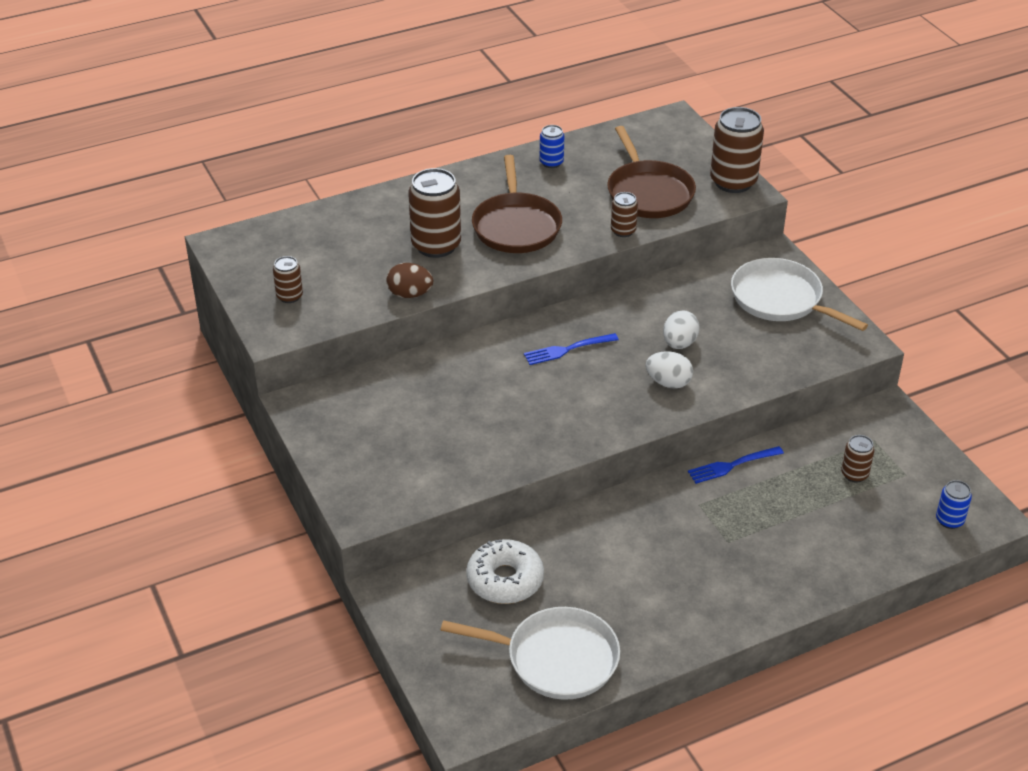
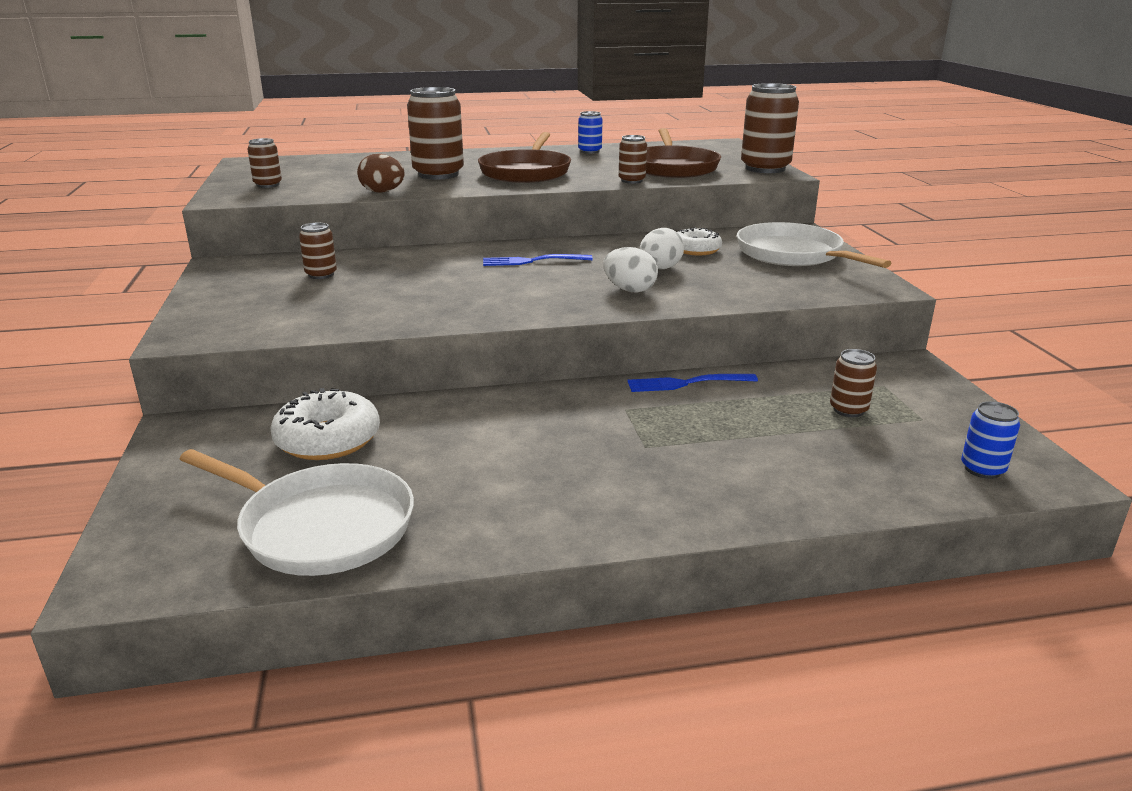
camera: 15 degrees right, 15 degrees down
(400, 405) = (321, 274): none -> brown can
(697, 305) = (696, 250): none -> white donut

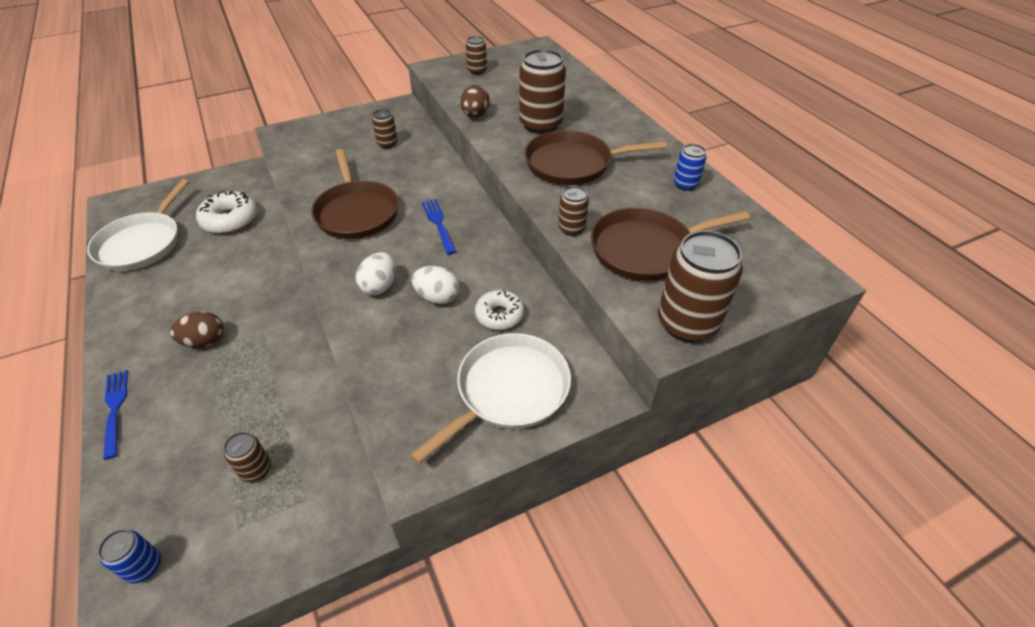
camera: 75 degrees right, 20 degrees up
(473, 295) = (357, 212): none -> brown pan
(626, 450) = (204, 341): none -> brown egg
(686, 383) = (304, 360): blue fork -> blue fork (115, 409)

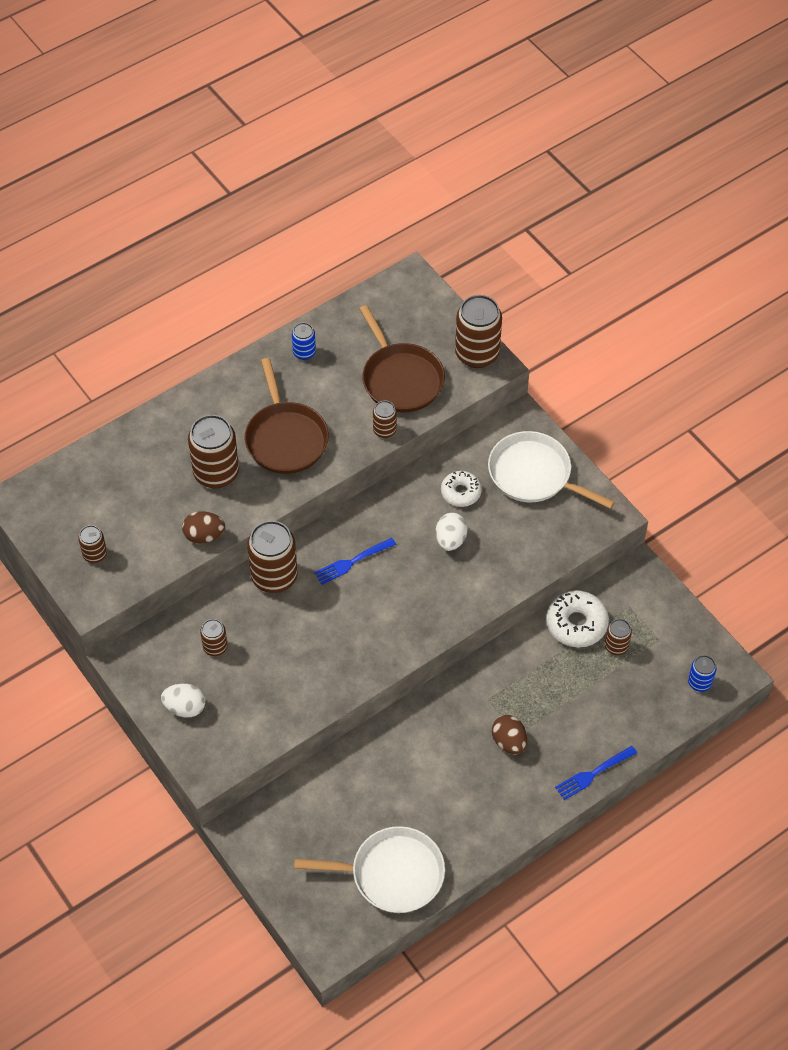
camera: 100 degrees left, 10 degrees up
(230, 220) = (336, 803): white donut -> white donut (576, 624)
(357, 212) = (347, 637): brown pan -> none
(379, 286) = (447, 586): white egg -> white egg (185, 707)
(441, 177) = (274, 577): none -> brown can

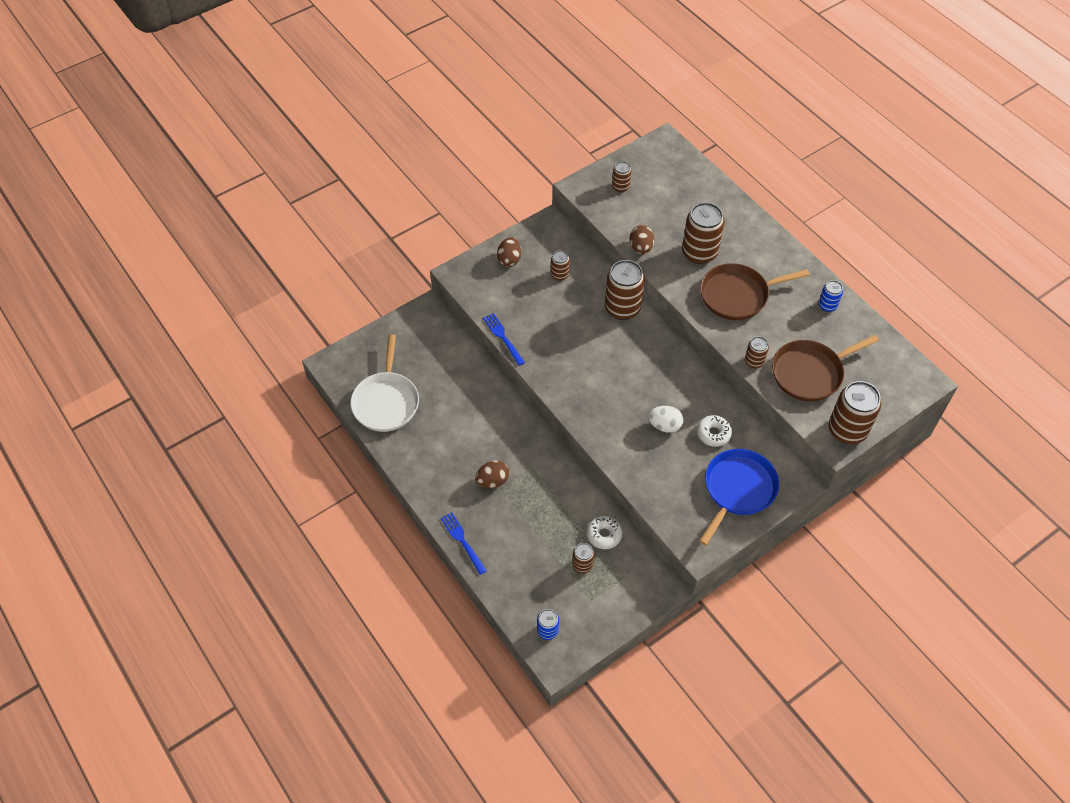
camera: 90 degrees right, 0 degrees up
(185, 707) = (509, 259): white egg -> brown egg
(352, 562) = (639, 358): blue fork -> blue fork (503, 337)
(533, 474) = (738, 489): white pan -> blue pan
(576, 624) = (604, 535): white donut -> white donut, size x0.67

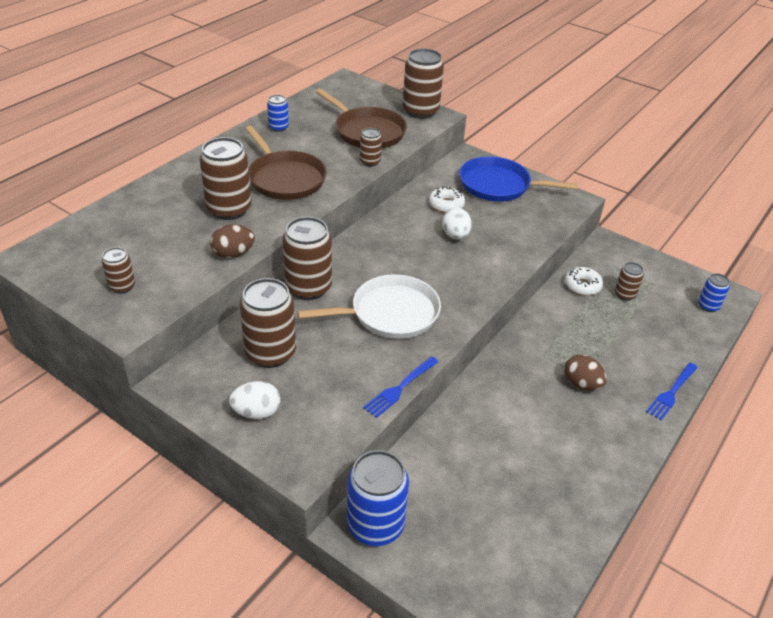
camera: 110 degrees left, 15 degrees down
(386, 402) = (538, 532): white pan -> white pan (390, 313)
(425, 321) = (375, 525): none -> blue can
(509, 259) = (256, 412): brown egg -> white egg
(559, 275) = (270, 353): brown can -> brown can, size x1.93

